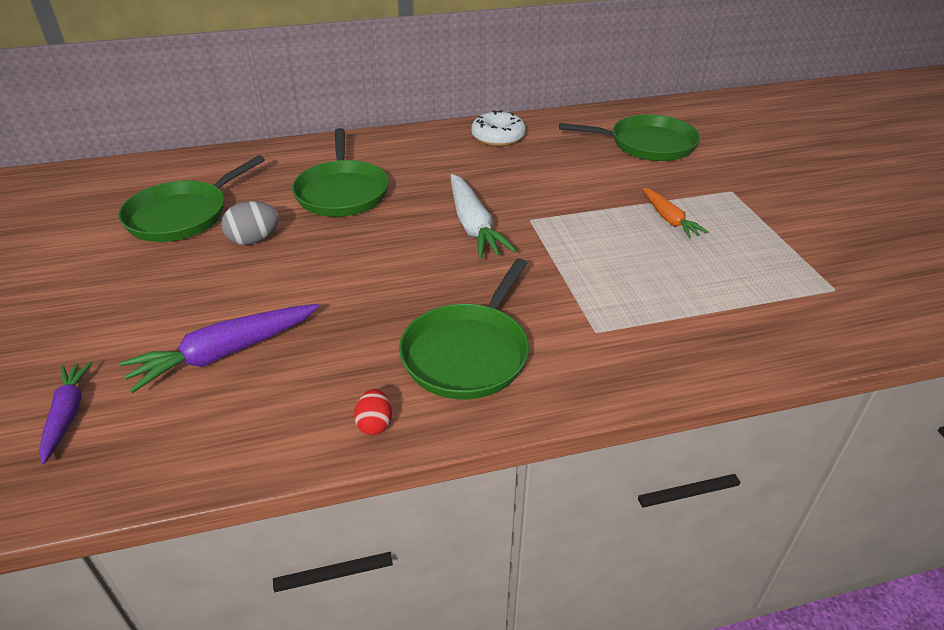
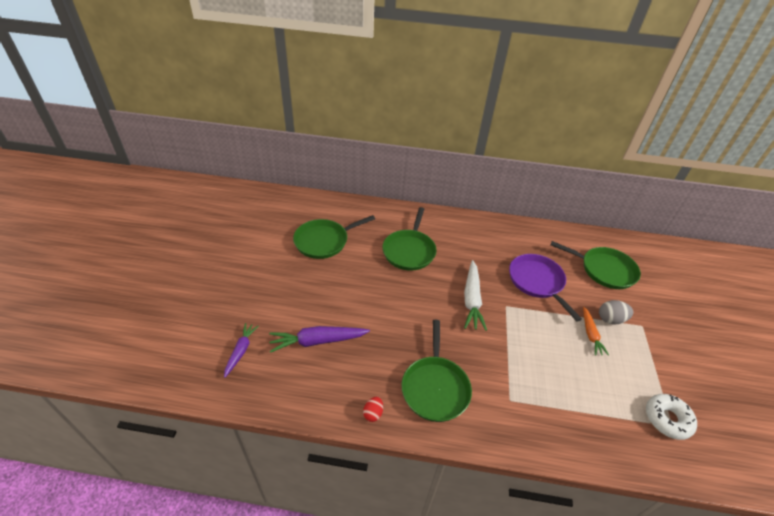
camera: 20 degrees right, 5 degrees up
(254, 240) = (353, 270): grey egg -> grey egg (610, 319)
(468, 353) = (435, 388): green pan -> green pan turned 45 degrees counterclockwise
(498, 137) = (513, 235): white donut -> white donut (667, 419)
(561, 180) = (537, 282): none -> purple pan

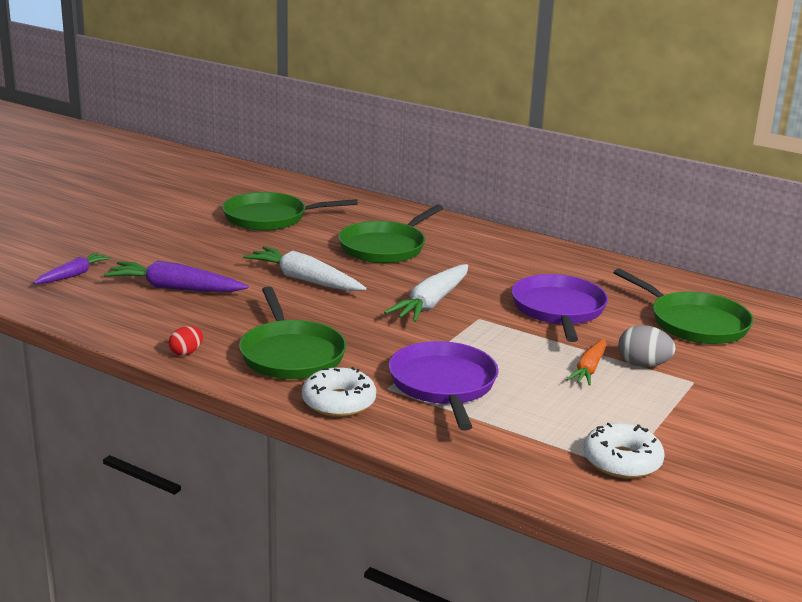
camera: 25 degrees right, 20 degrees down
(388, 301) = (304, 280): none -> white carrot
(435, 388) = (291, 355): green pan -> green pan turned 45 degrees counterclockwise
(495, 428) = (338, 402): none -> white donut
(535, 383) = (443, 385): none -> purple pan

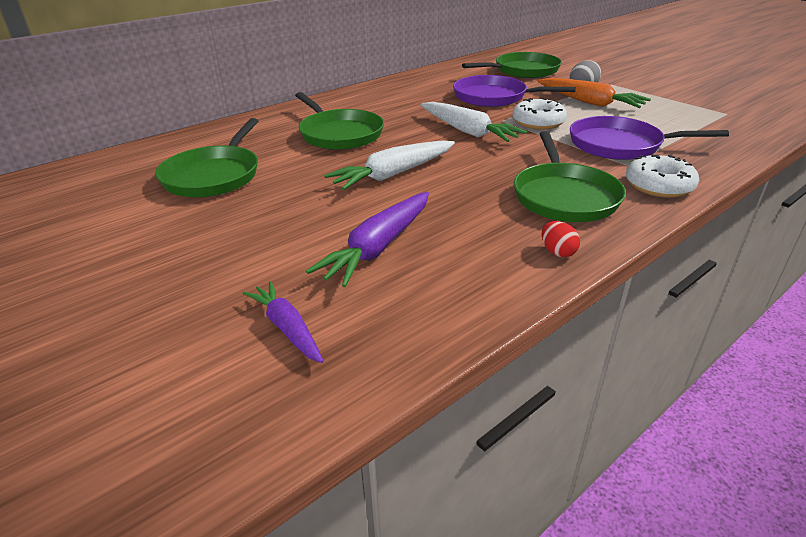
camera: 70 degrees left, 10 degrees up
(291, 355) = (564, 196): green pan -> green pan turned 90 degrees clockwise
(589, 369) = (590, 102): orange carrot -> orange carrot, size x1.61
(622, 461) = (718, 112): white donut -> white donut (538, 122)

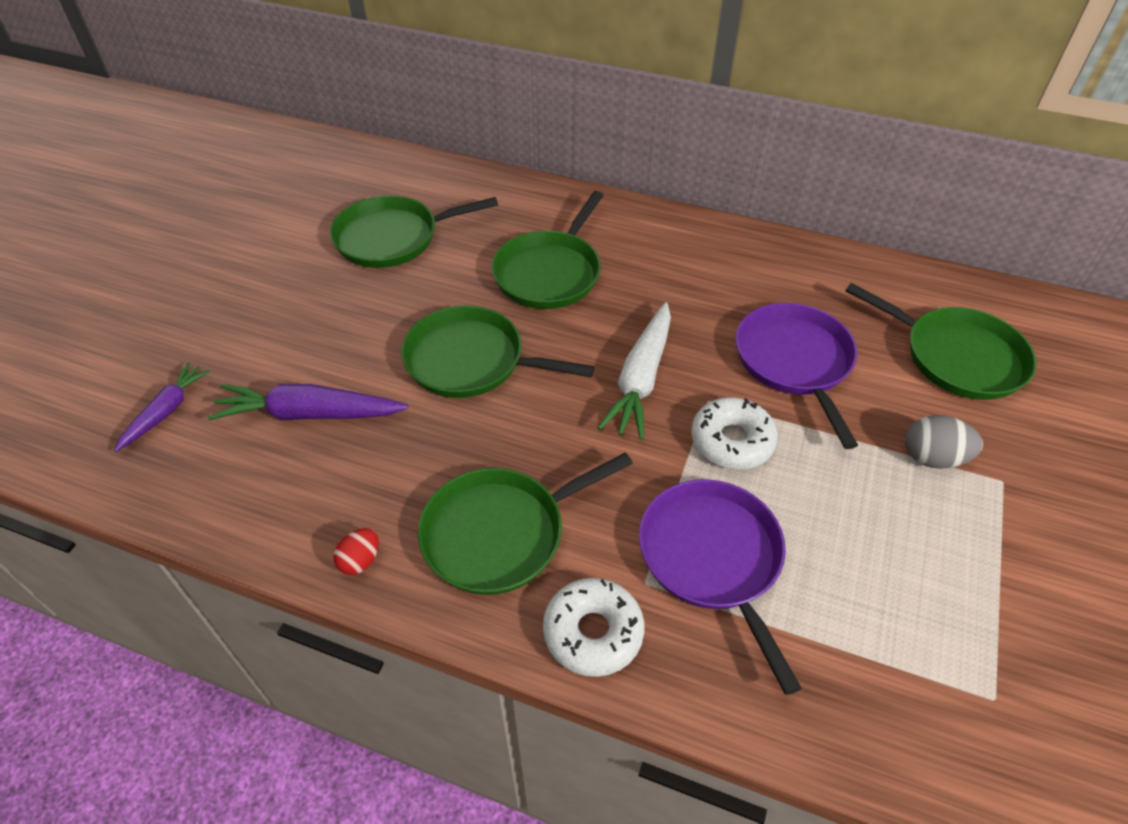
camera: 60 degrees right, 15 degrees up
(393, 174) = (470, 361): white carrot -> green pan
(590, 102) = (874, 482): orange carrot -> none

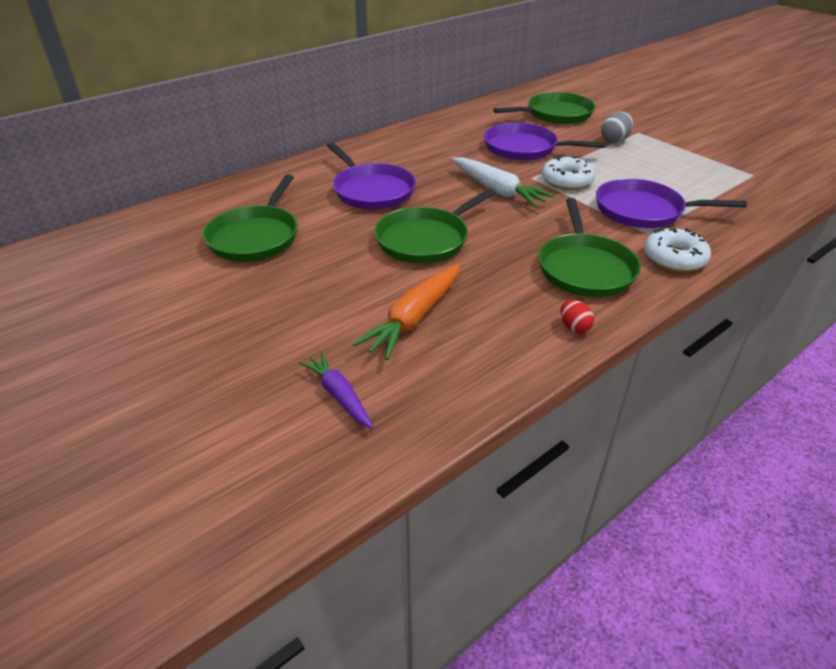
camera: 60 degrees left, 10 degrees down
(309, 414) = (414, 318): purple carrot -> orange carrot
(550, 273) = (372, 190): green pan -> purple pan

